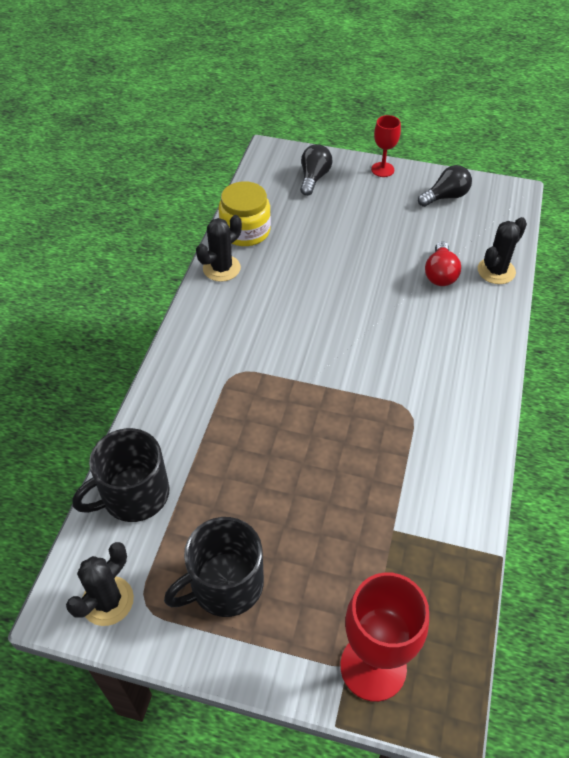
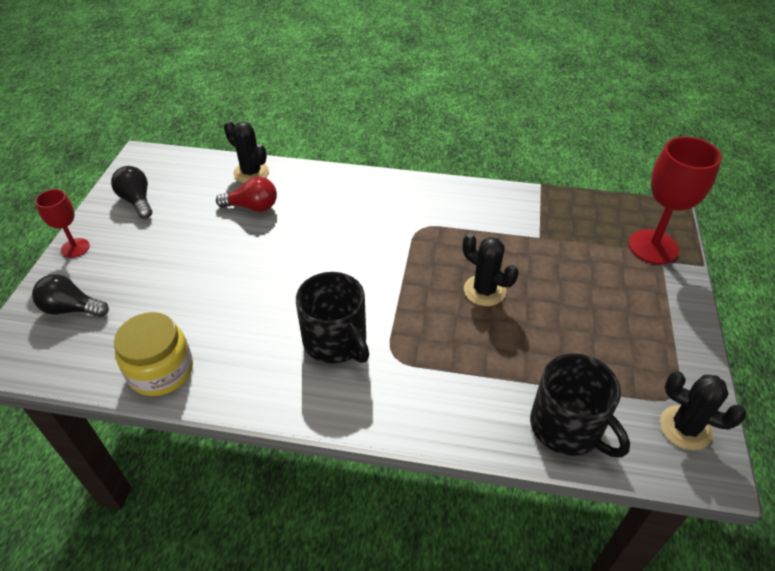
camera: 95 degrees left, 5 degrees down
(221, 268) = (228, 388): black cactus -> black cactus (484, 290)
(225, 584) = (630, 339): black mug -> black mug (336, 341)

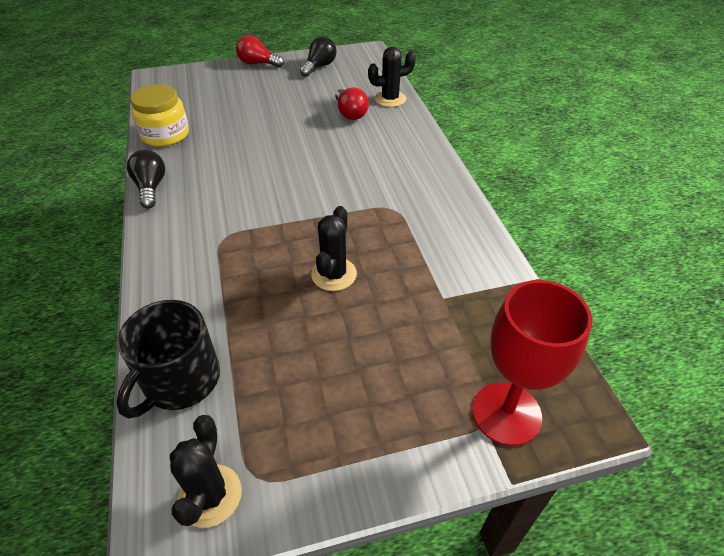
camera: 65 degrees right, 0 degrees up
(72, 309) = (204, 83): black light bulb -> black light bulb (151, 188)
(75, 248) = (258, 64): red goblet -> red light bulb
(251, 173) = (390, 99): black cactus -> black cactus turned 60 degrees clockwise
(336, 341) = (226, 201): black mug -> none

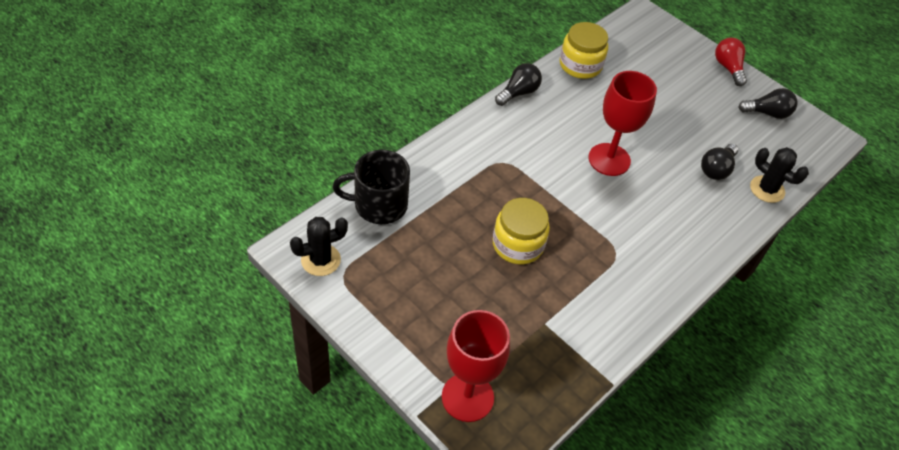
camera: 55 degrees right, 5 degrees up
(287, 166) = (609, 159): none -> red goblet
(334, 274) = (518, 244): black cactus -> yellow jar
(350, 113) = (716, 169): red light bulb -> black light bulb

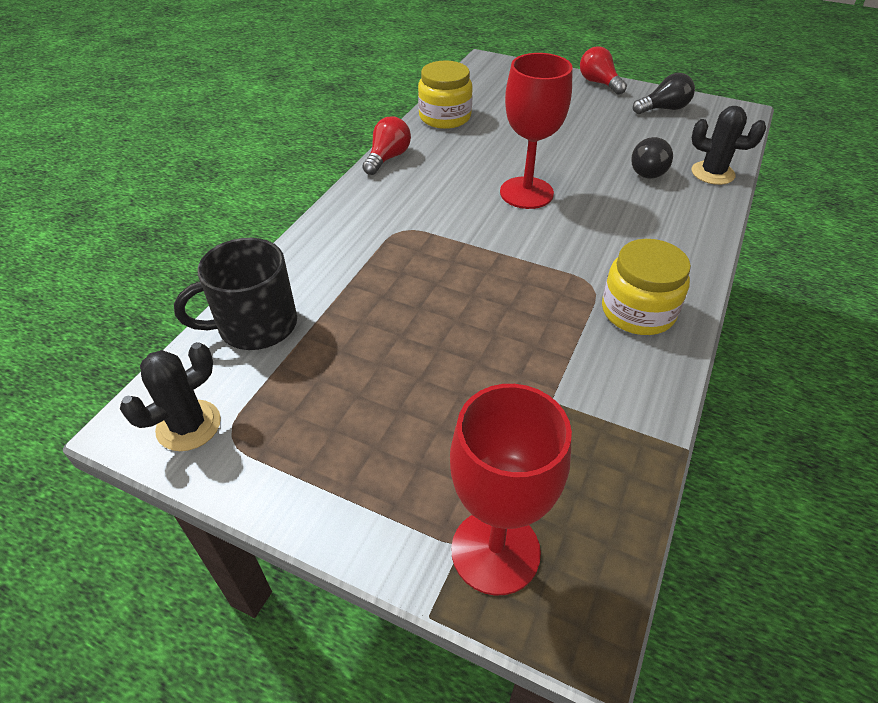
camera: 15 degrees left, 5 degrees down
(518, 93) = (387, 158): black light bulb -> red light bulb
(518, 244) = (465, 314): yellow jar -> yellow jar (638, 311)

